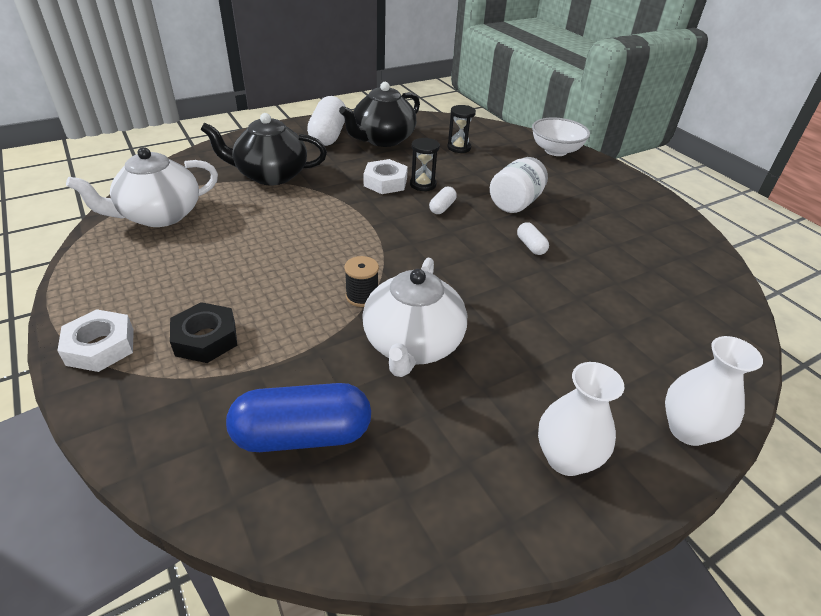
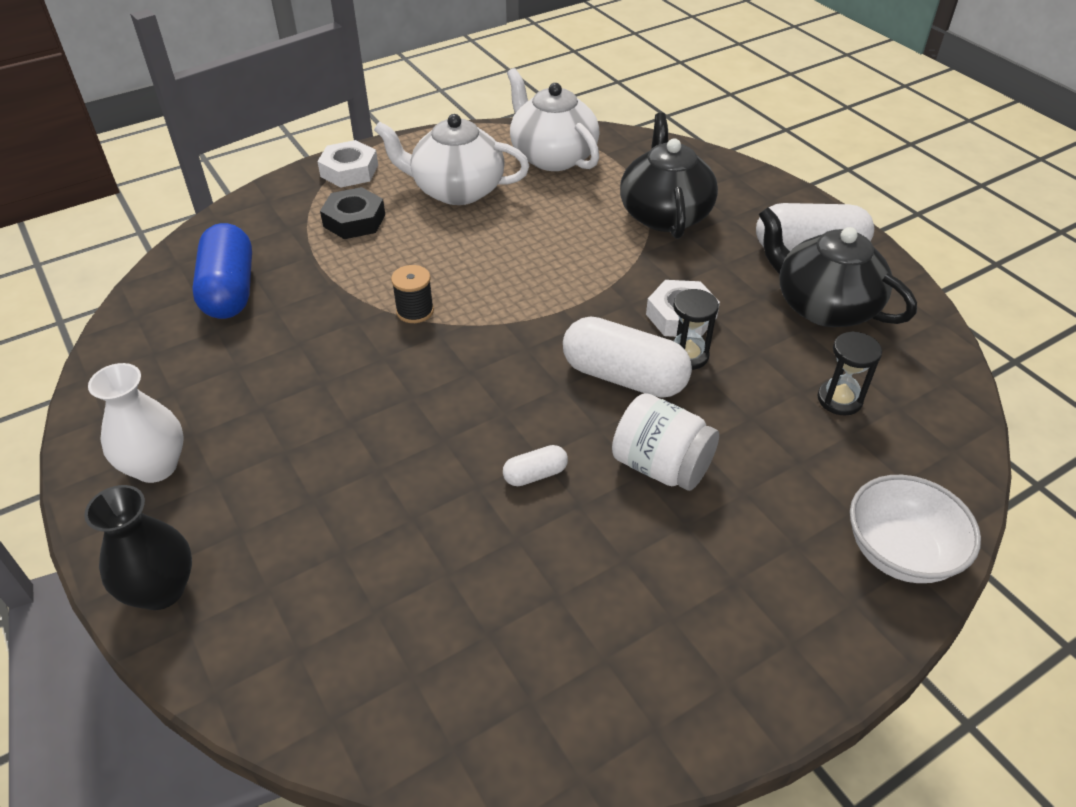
camera: 90 degrees right, 5 degrees up
(412, 344) = (333, 353): white teapot -> white teapot (456, 190)
(442, 207) = (624, 377): white capsule -> white capsule, size x2.15
(688, 430) = (161, 590): white vase -> black vase

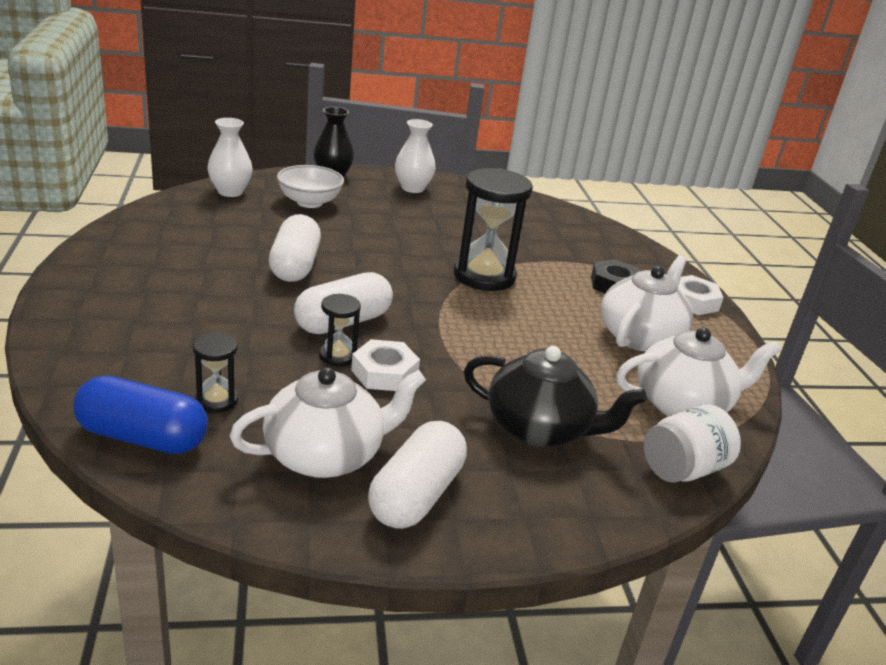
camera: 110 degrees right, 15 degrees down
(230, 290) = (553, 231): blue capsule -> blue capsule (142, 437)
(339, 694) = (230, 192): none -> white vase
(415, 311) = (484, 276): black spool -> black hourglass
(535, 474) = (295, 266): white capsule -> white capsule, size x2.15
(661, 466) = (251, 303): white jar -> white jar (683, 469)
(823, 306) = (326, 455): black teapot -> white teapot
(900, 552) = (75, 351): white bowl -> white bowl (309, 202)

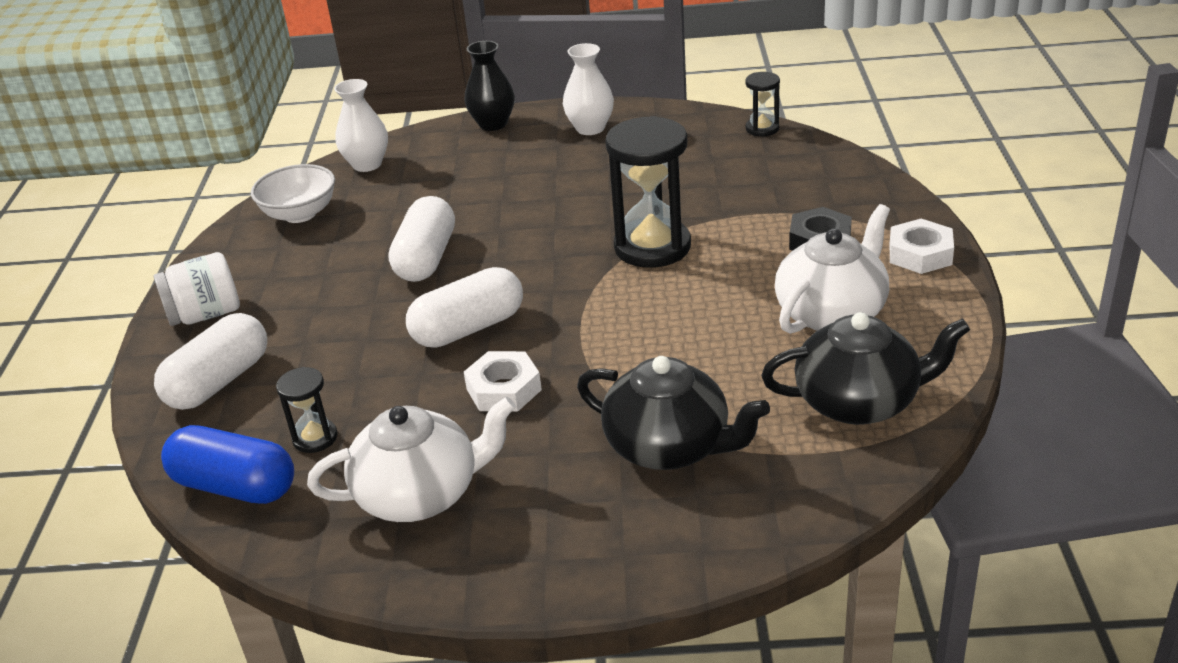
camera: 15 degrees right, 5 degrees up
(309, 202) = (458, 166): white bowl -> white bowl (300, 214)
(337, 356) = (454, 372): black hourglass -> black hourglass (762, 128)
(416, 495) = (509, 535): white capsule -> white capsule (219, 382)
(683, 404) = (859, 402): white teapot -> black teapot
(683, 469) = (831, 486): white jar -> white jar (205, 314)

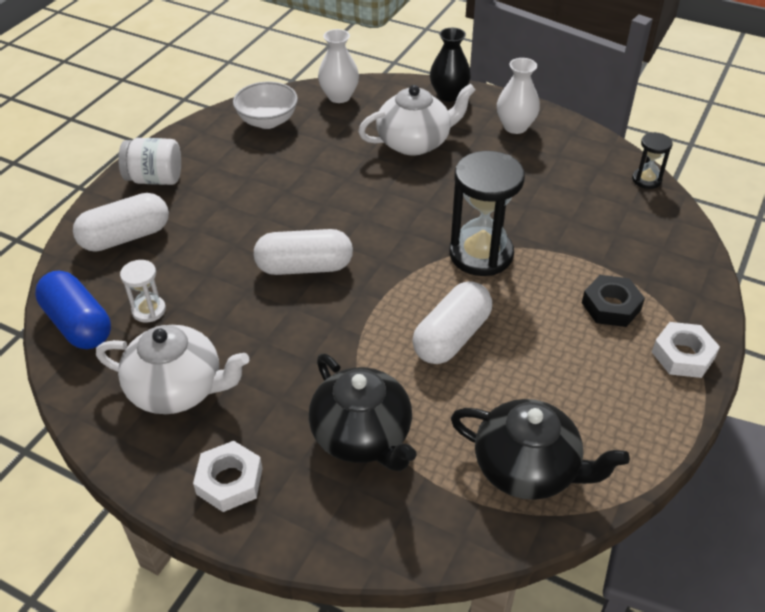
camera: 25 degrees right, 10 degrees up
(315, 438) = (149, 310): black hourglass -> white hourglass
(426, 258) = (320, 194): white capsule -> white capsule (452, 337)
(504, 389) = (290, 330): white nut -> white nut (229, 481)
(832, 312) = (570, 376): white teapot -> white teapot (415, 142)

